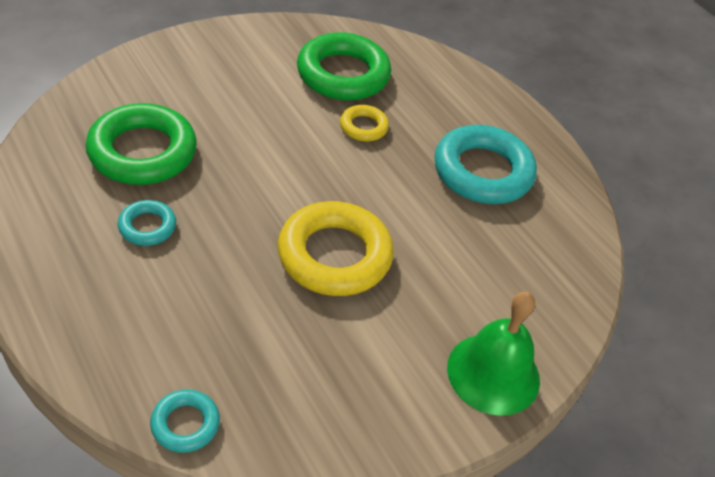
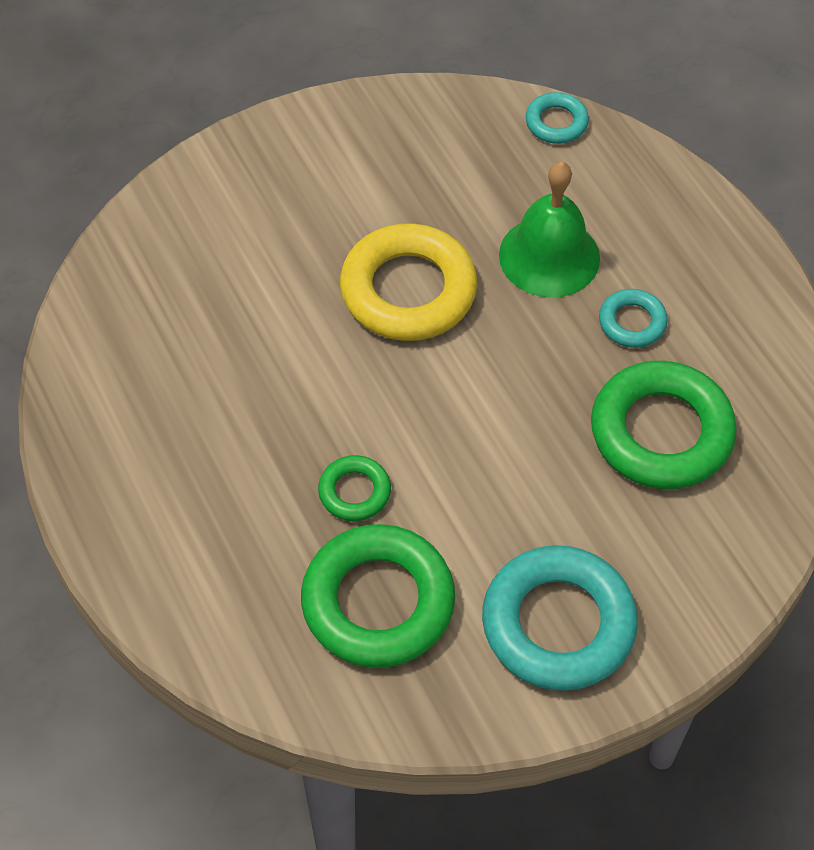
camera: 170 degrees left, 10 degrees up
(363, 127) = (354, 492): yellow ring -> green ring
(482, 172) = (193, 418): turquoise ring -> turquoise ring (558, 624)
(493, 373) = (249, 165): green bell -> green bell (549, 256)

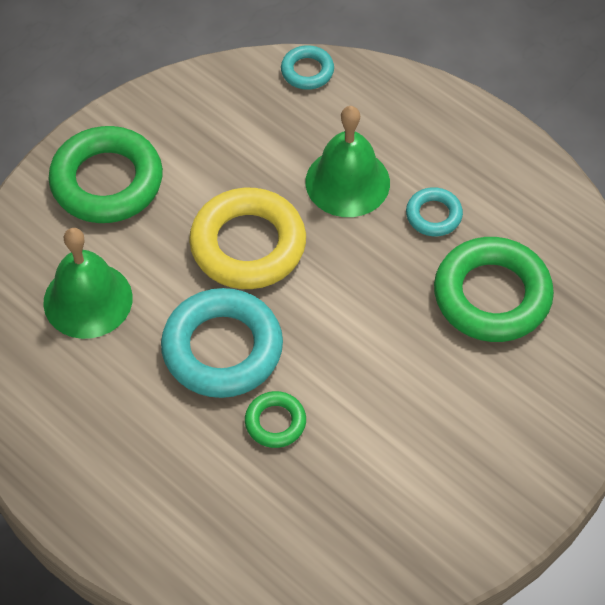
camera: 20 degrees left, 0 degrees up
(210, 295) = (88, 300): none -> green bell
(378, 602) = (332, 504): green ring -> green ring (107, 181)
(558, 624) = (477, 473): turquoise ring -> turquoise ring (222, 349)

